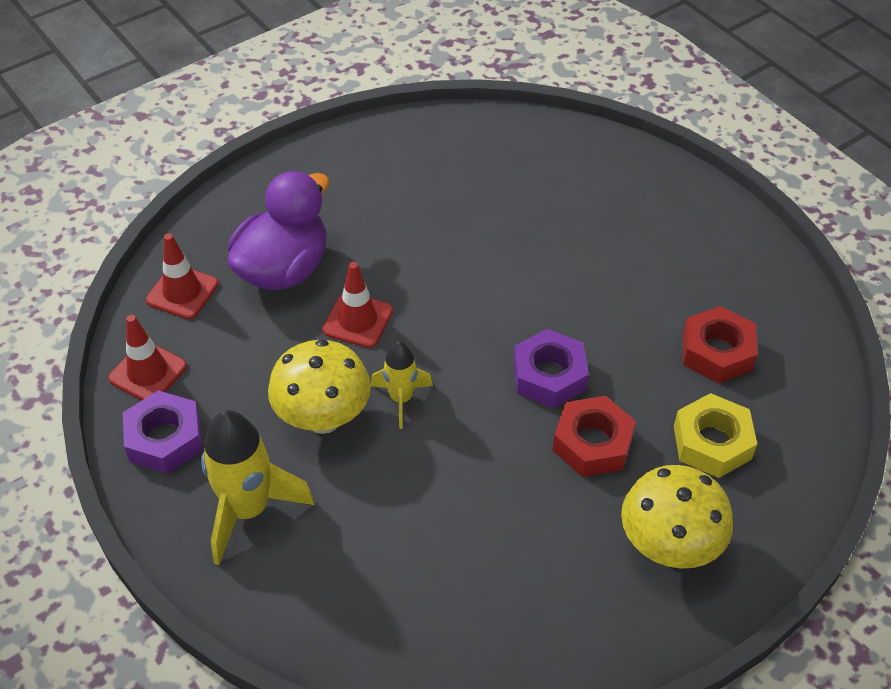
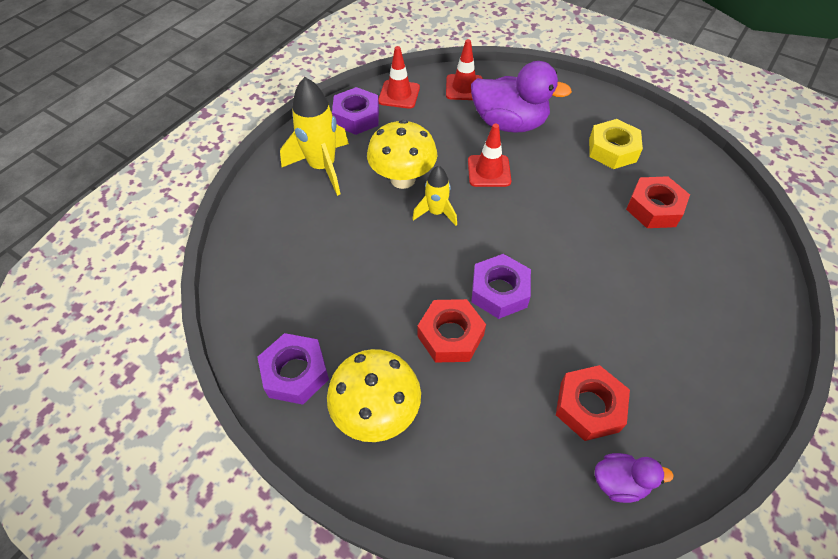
camera: 70 degrees right, 5 degrees up
(492, 193) = (654, 208): none -> red nut
(590, 621) = (295, 373): none -> purple nut
(712, 442) = (490, 423): yellow nut -> yellow nut (612, 150)
(800, 360) = (619, 482): none -> purple duck

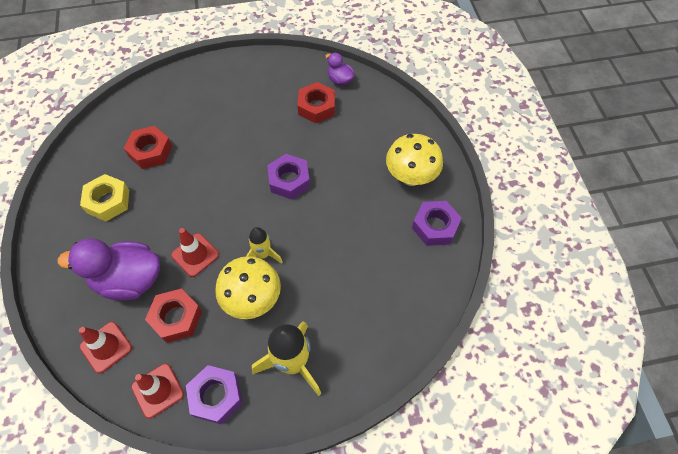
camera: 135 degrees left, 5 degrees up
(450, 335) = (339, 180): red nut -> red nut (176, 318)
(509, 123) = (129, 280): purple duck -> purple duck turned 60 degrees counterclockwise

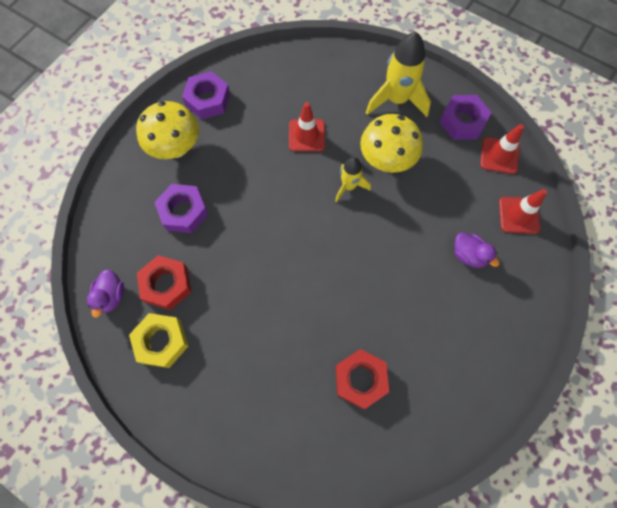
camera: 135 degrees left, 10 degrees up
(108, 201) = (439, 353): yellow nut -> yellow nut (161, 342)
(129, 280) = (468, 255): purple duck -> purple duck, size x0.50
(176, 318) = (452, 193): red nut -> none
(195, 255) = (400, 231): red traffic cone -> red traffic cone (307, 135)
(289, 180) = (268, 231): purple nut -> purple nut (183, 211)

